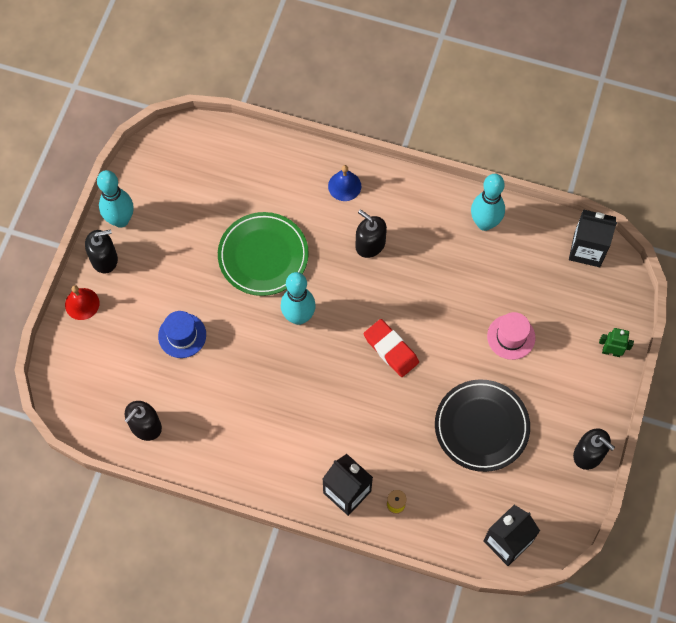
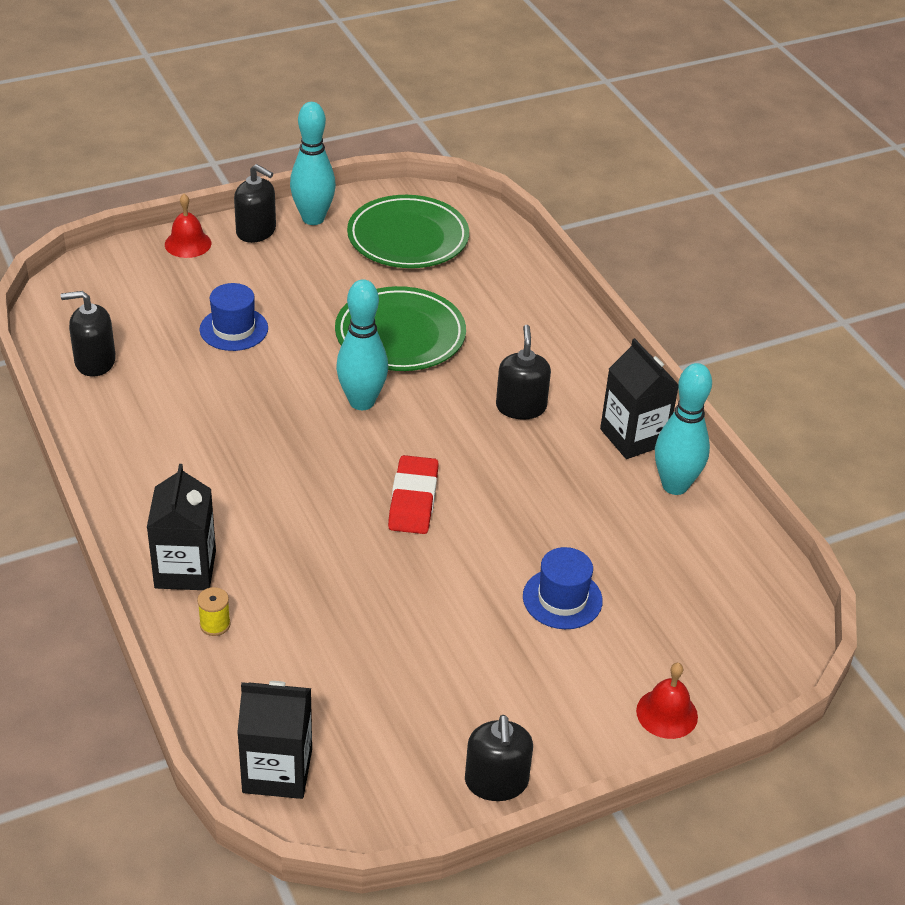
camera: 45 degrees right, 25 degrees down
(184, 185) = (408, 238): none -> green plate
(344, 186) = (562, 347): blue bell -> none
(481, 427) = (409, 644): black plate -> none
(511, 337) = (562, 599): pink hat -> blue hat
(587, 249) = (769, 600): black carton -> black carton (633, 437)
(611, 352) = (667, 713): green robot -> red bell

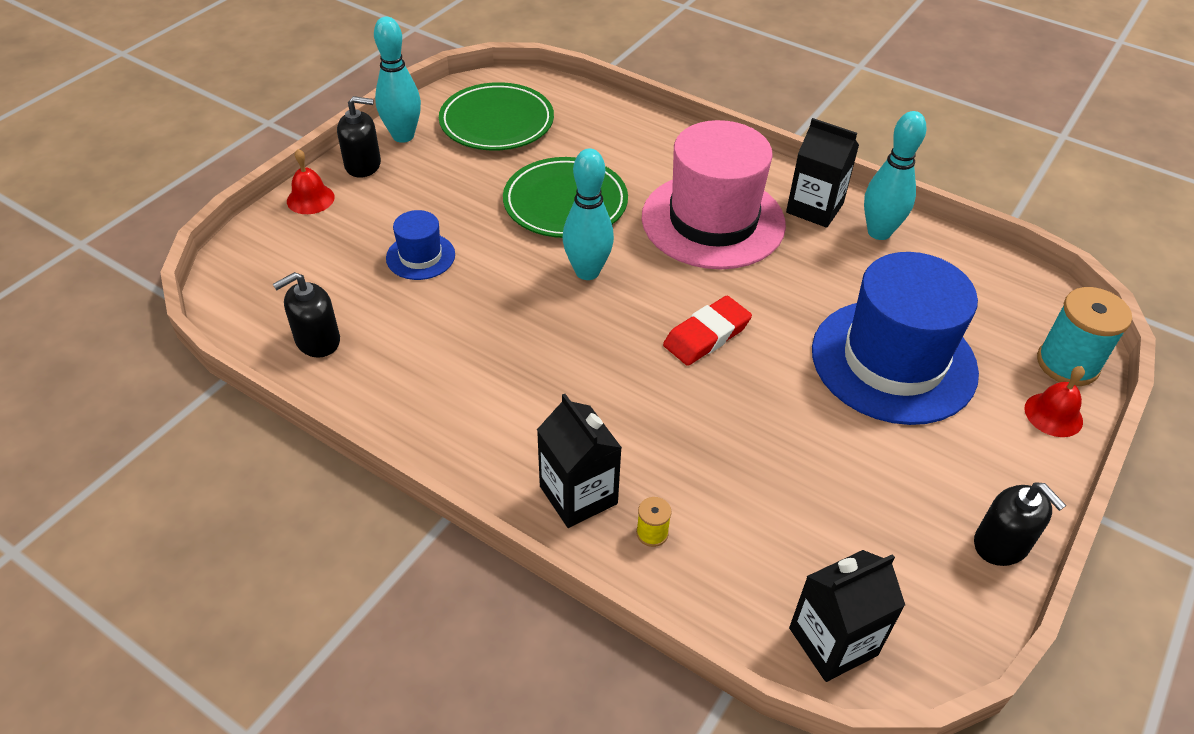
camera: 30 degrees left, 5 degrees up
(413, 500) = (706, 335): red eraser -> red eraser turned 75 degrees clockwise
(521, 407) = (713, 221): black soap dispenser -> pink hat
(562, 599) = (893, 361): blue hat -> blue hat, size x2.19
(733, 681) = (1067, 364): none -> turquoise spool

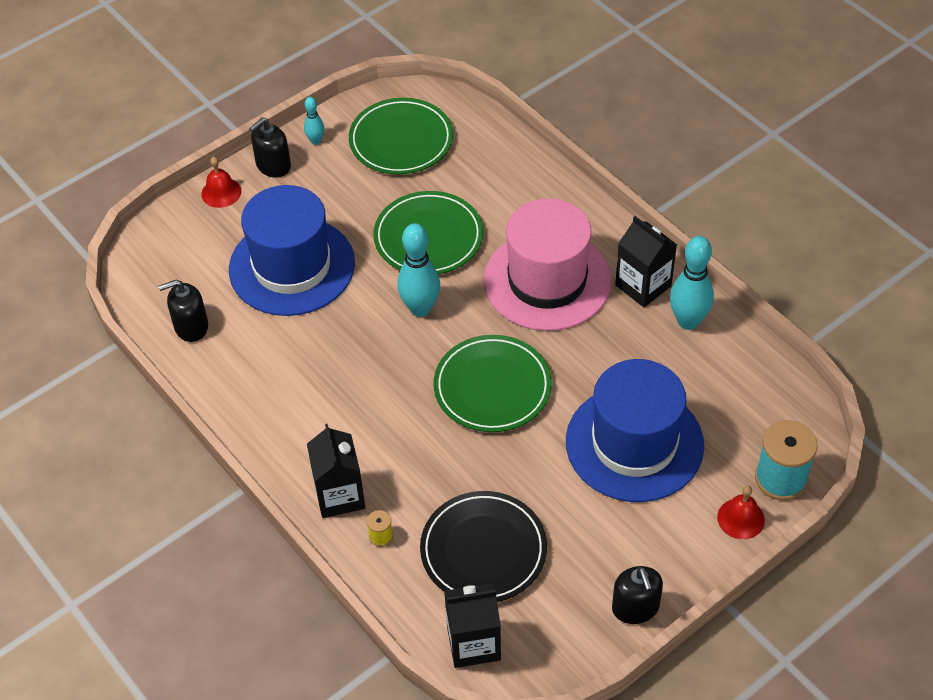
camera: 20 degrees right, 5 degrees up
(363, 165) = (273, 165): black soap dispenser -> black soap dispenser turned 120 degrees clockwise
(403, 136) = (316, 141): turquoise bowling pin -> turquoise bowling pin, size x0.52
(420, 256) = (292, 266): blue hat -> blue hat, size x2.19
(706, 335) = (492, 387): red eraser -> green plate
(787, 520) = (483, 550): none -> black plate

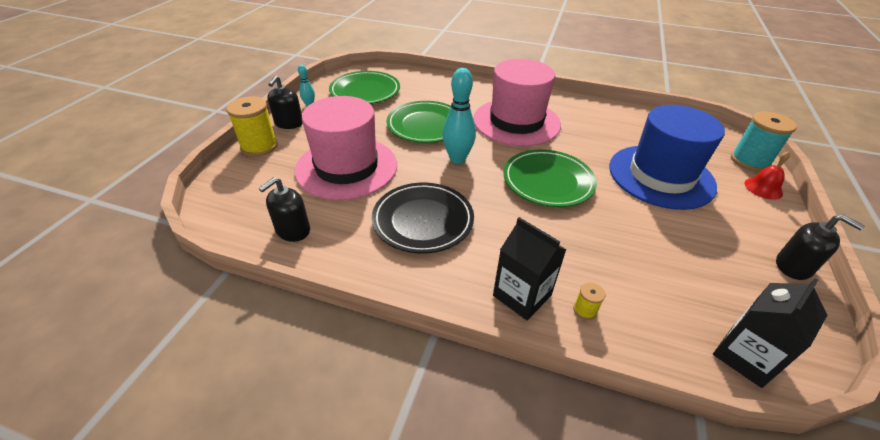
camera: 35 degrees left, 10 degrees down
(221, 192) = (259, 146): red bell -> yellow spool
(292, 266) = (346, 167): blue hat -> pink hat
(483, 550) = (663, 281): black plate -> black plate (423, 220)
(643, 285) = (567, 108): black carton -> none
(688, 321) = (609, 114): turquoise bowling pin -> none

